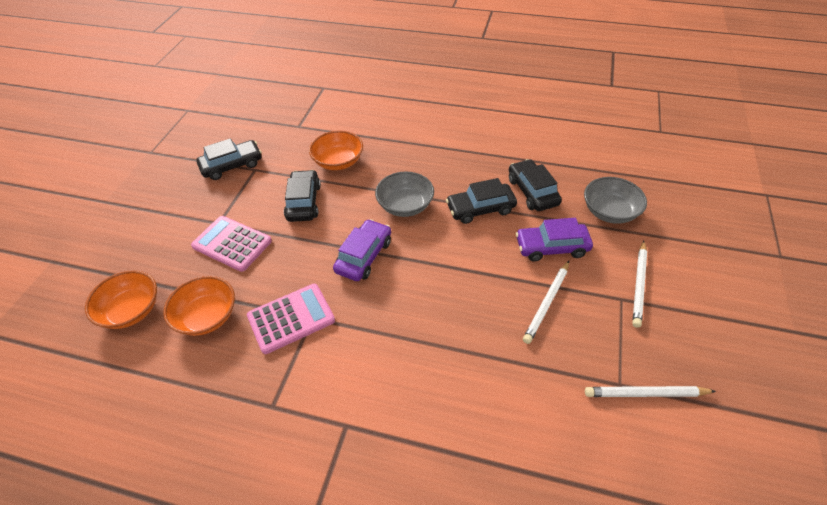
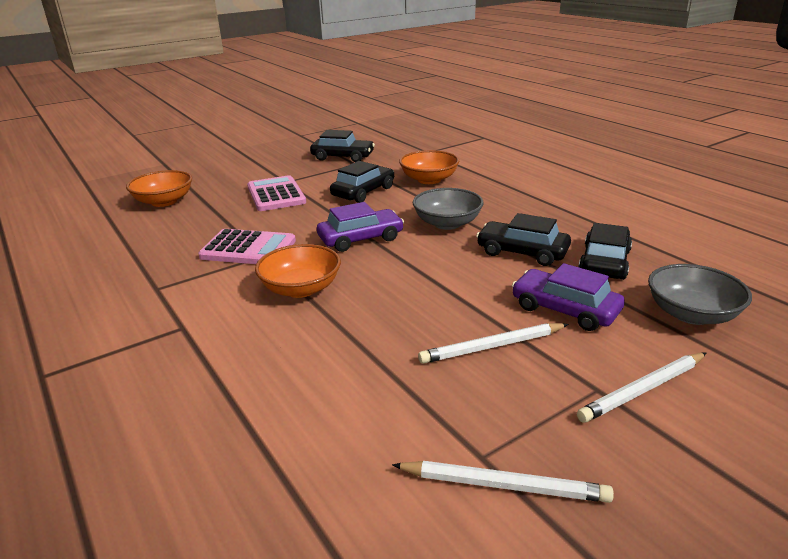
camera: 40 degrees right, 20 degrees down
(207, 316) = (199, 223): orange bowl -> orange bowl (301, 288)
(645, 394) = (504, 485): white pencil -> white pencil turned 150 degrees clockwise

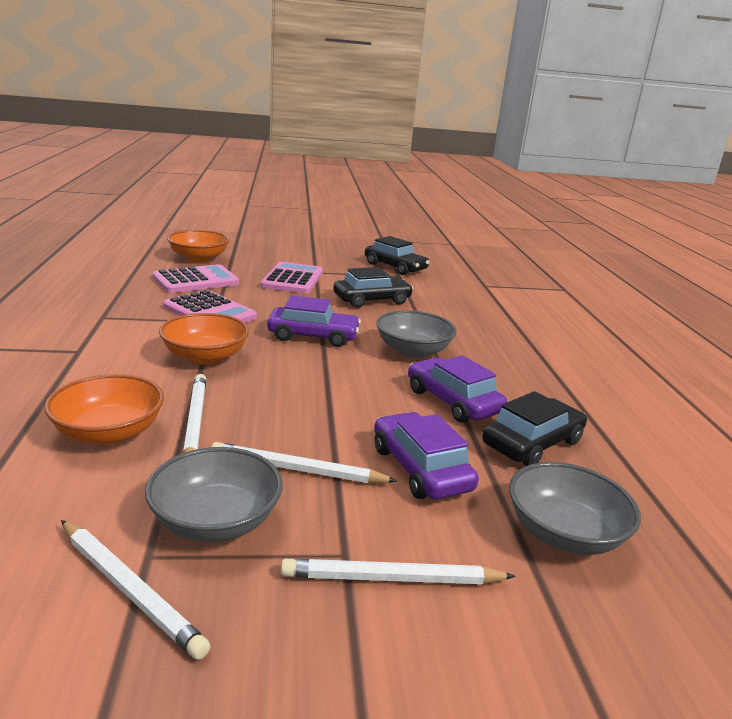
camera: 25 degrees right, 5 degrees down
(193, 224) = (196, 280): none -> pink calculator
(370, 344) = (195, 421): none -> white pencil
(429, 180) = (450, 309): orange bowl -> orange bowl (109, 432)
(490, 409) = (216, 521): none -> grey bowl
(522, 252) = (453, 401): black car -> purple car

